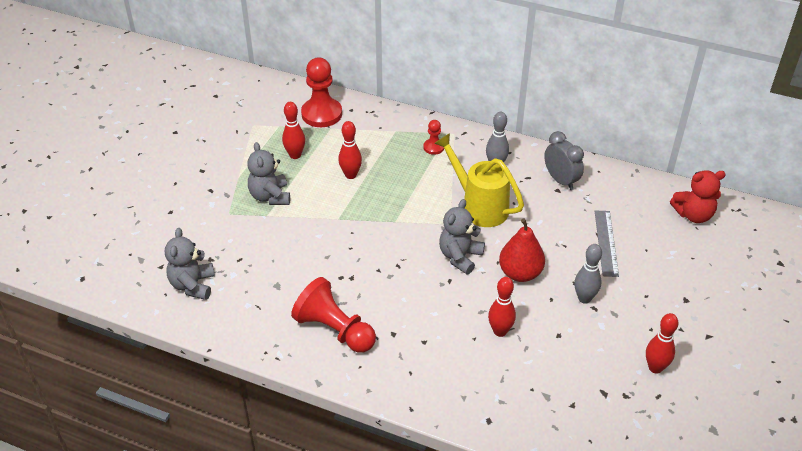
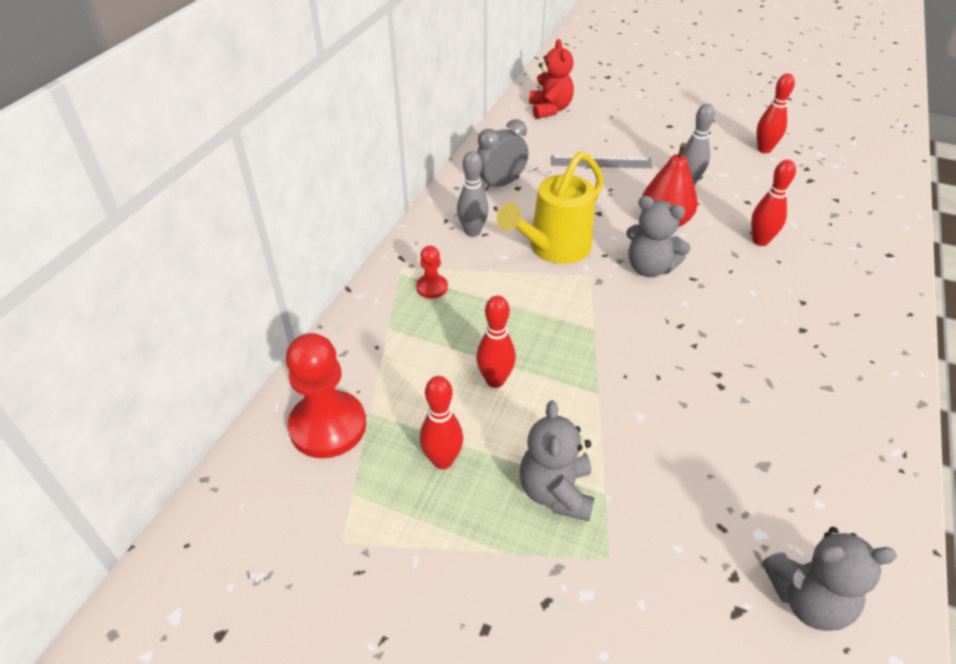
camera: 90 degrees left, 0 degrees up
(270, 196) = (556, 492): grey teddy bear -> grey teddy bear turned 105 degrees clockwise
(334, 330) = (823, 389): red pawn -> none

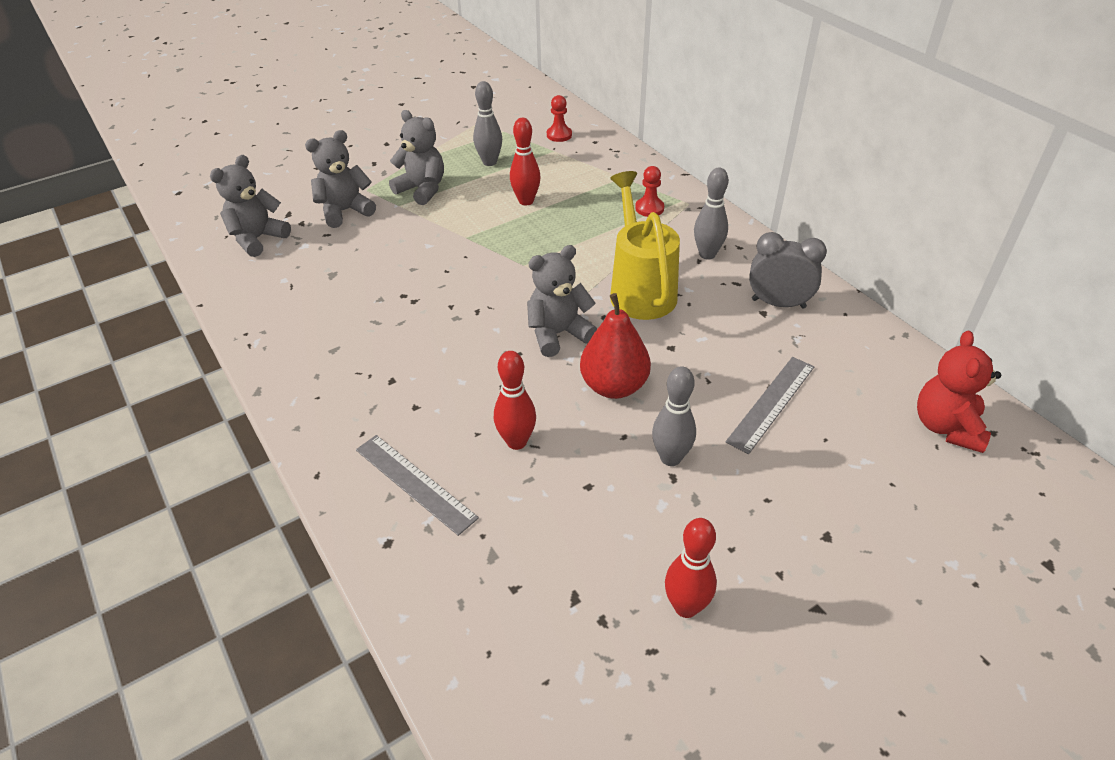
camera: 125 degrees right, 0 degrees up
(328, 426) = (559, 135): red pawn -> red pawn, size x0.50
(442, 460) = (489, 162): red bowling pin -> grey bowling pin
(501, 184) = (778, 303): grey clock -> grey clock turned 75 degrees counterclockwise
(550, 109) = (946, 427): red teddy bear -> red teddy bear turned 75 degrees clockwise
(669, 543) = (345, 211): none -> grey teddy bear
(846, 266) = (415, 483): none -> grey ruler

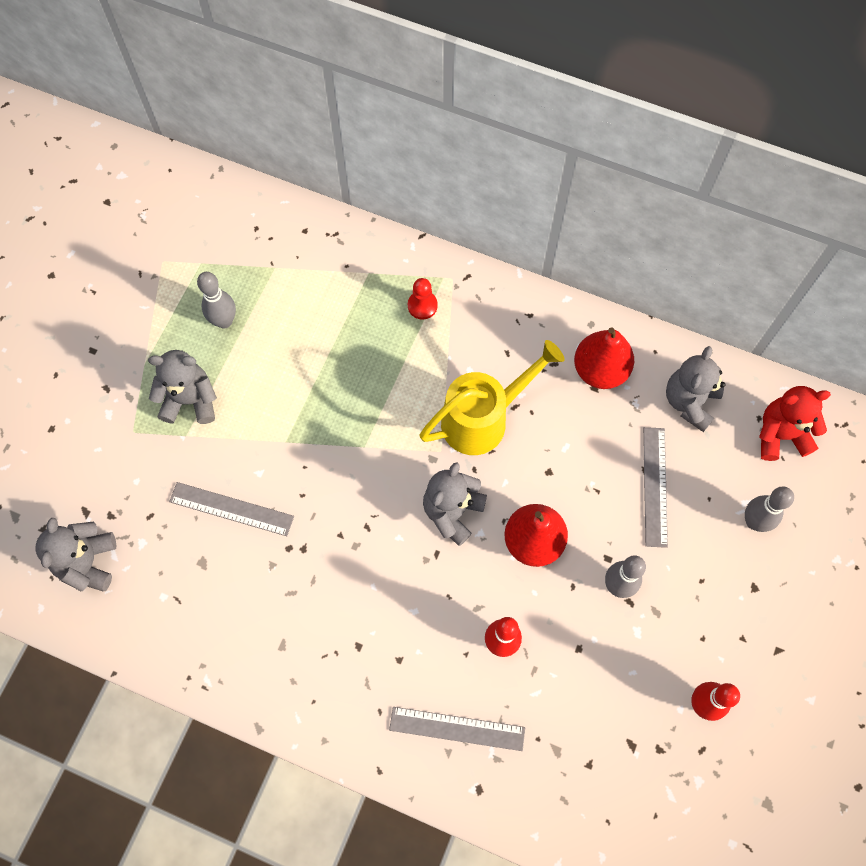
camera: 35 degrees left, 25 degrees up
(345, 211) = (140, 475): grey teddy bear -> grey teddy bear (689, 402)
(386, 255) = (231, 509): none -> grey ruler
(526, 201) = (303, 359): red bowling pin -> none
(559, 135) = (262, 239): red pawn -> none
(640, 289) = (483, 419): yellow watering can -> yellow watering can turned 105 degrees clockwise
(707, 254) = (509, 341): grey bowling pin -> grey bowling pin (754, 521)
(778, 303) = (600, 370): grey clock -> red pear
(946, 427) = (780, 435): red teddy bear -> red teddy bear turned 105 degrees clockwise

